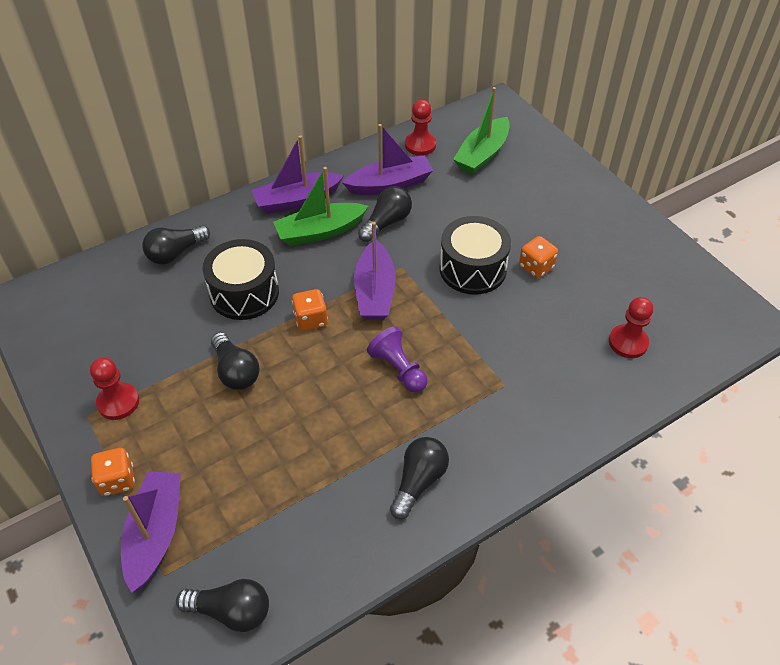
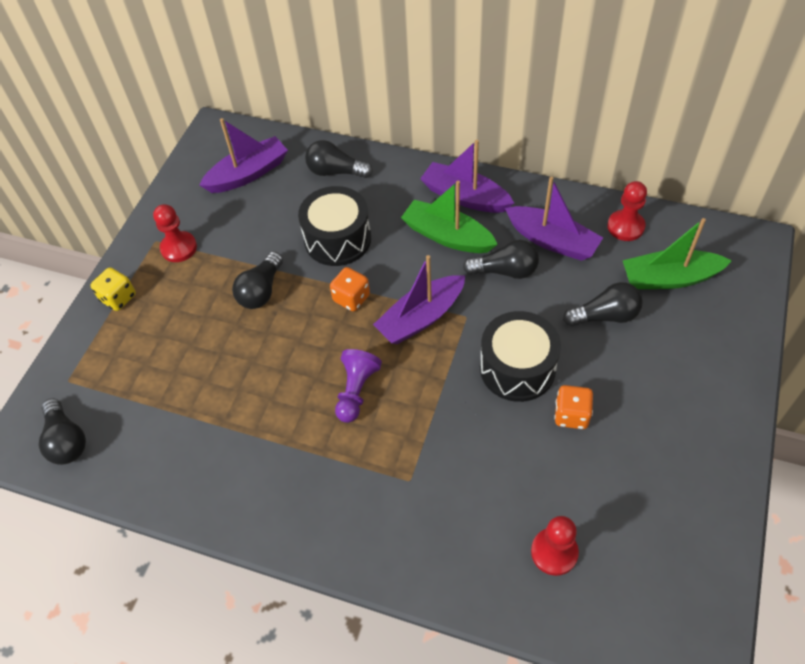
camera: 55 degrees right, 5 degrees up
(117, 480) = (118, 298): orange dice -> yellow dice
(155, 534) = (94, 351): purple boat -> purple boat (248, 174)
(419, 481) = (259, 482): black light bulb -> black light bulb (605, 316)

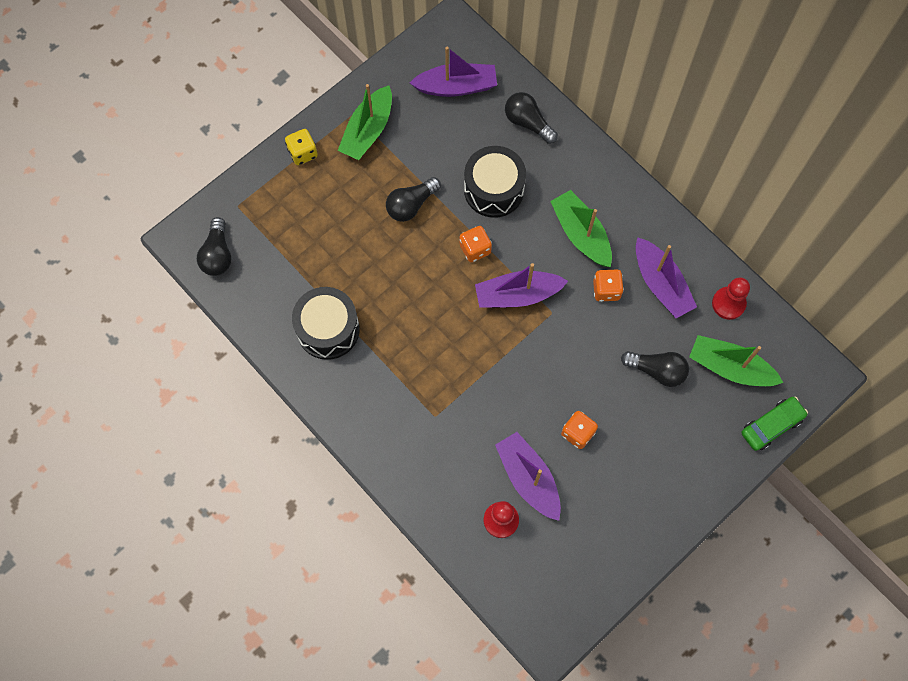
camera: 25 degrees right, 15 degrees up
(179, 248) = (368, 131): red pawn -> green boat
(356, 391) = (436, 328): purple pawn -> none
(465, 197) = (617, 205): purple boat -> purple boat (528, 478)
(505, 271) = (606, 290): black light bulb -> orange dice
(517, 368) = (563, 375): black drum -> black drum (328, 329)
(748, 308) = (771, 426): none -> green car

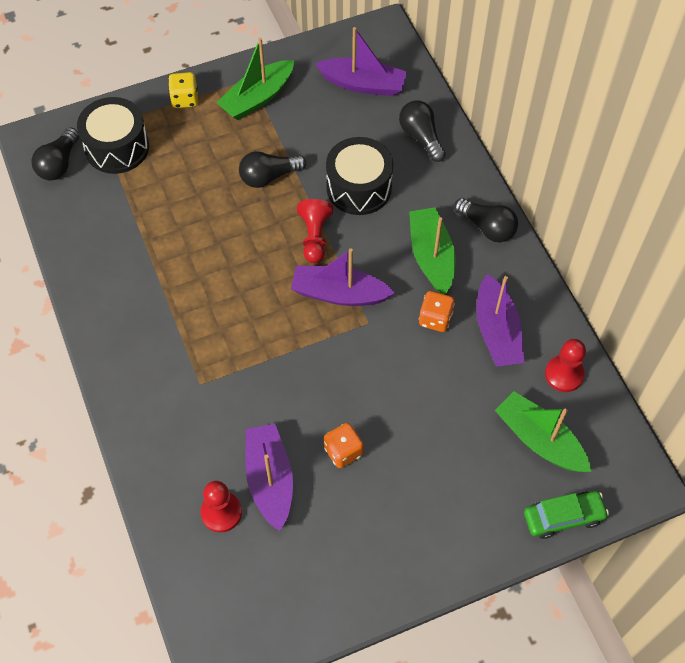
camera: 20 degrees right, 10 degrees down
(328, 329) = (132, 265): black drum -> black drum (117, 147)
(475, 249) = (315, 237): orange dice -> red pawn
(657, 371) = (457, 417): black light bulb -> black light bulb (487, 227)

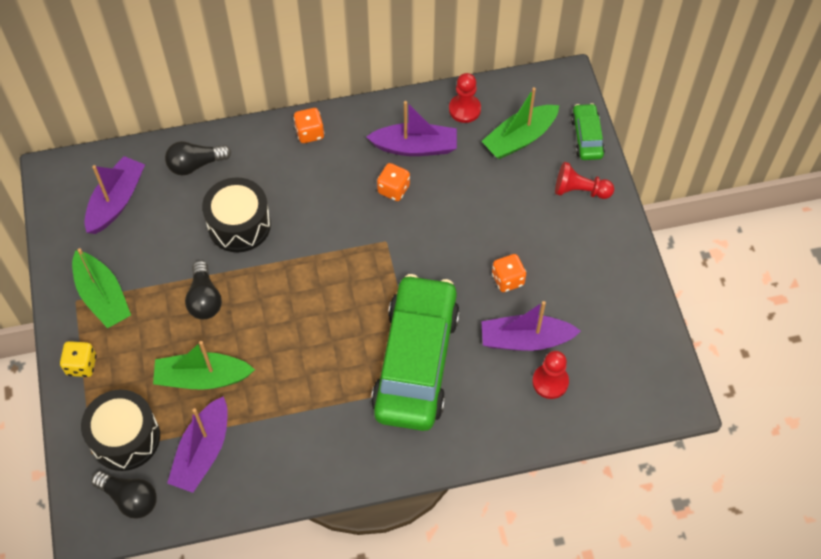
camera: 80 degrees left, 0 degrees up
(227, 374) = (416, 361): none -> green car
(315, 237) = (285, 269): red pawn -> red pawn (580, 190)
(339, 294) = (351, 259): purple boat -> purple boat (203, 452)
(431, 256) = (329, 181): green boat -> green boat (202, 378)
(487, 227) = (310, 133): black light bulb -> orange dice

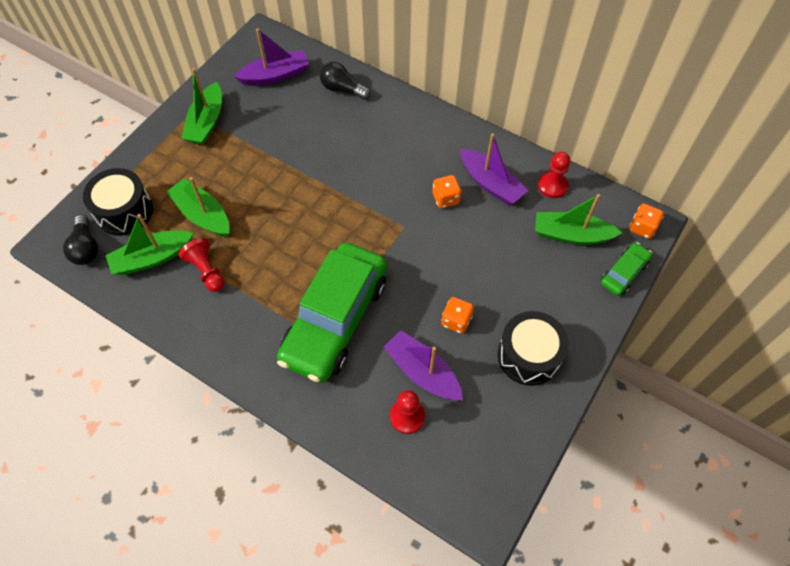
camera: 45 degrees right, 0 degrees up
(81, 365) = (151, 151): yellow dice -> none
(203, 452) = (152, 258): purple boat -> green boat
(204, 299) = (257, 170): black light bulb -> none
(239, 225) = (327, 143): black drum -> black drum (528, 356)
(310, 133) = (432, 123): orange dice -> orange dice (642, 228)
(416, 361) = (335, 319): green car -> green car turned 150 degrees clockwise
(580, 190) = (577, 305): red pawn -> red pawn (206, 271)

